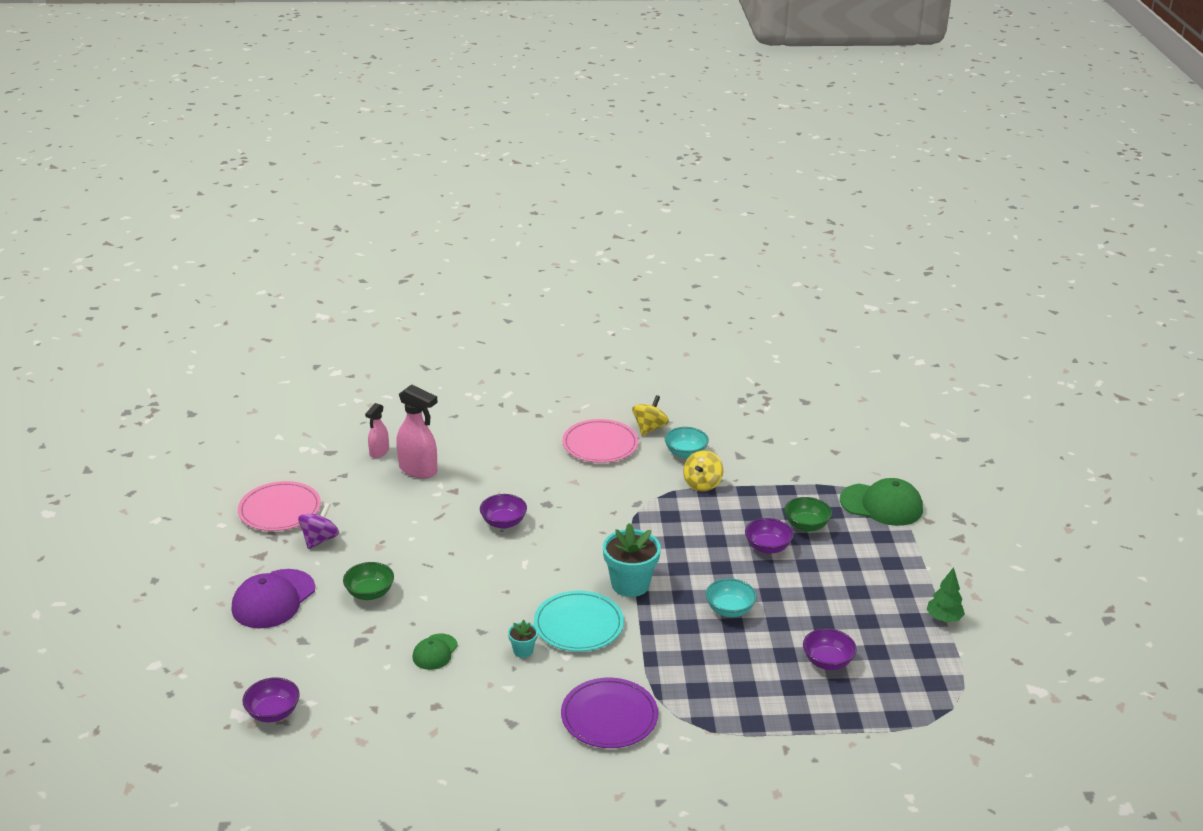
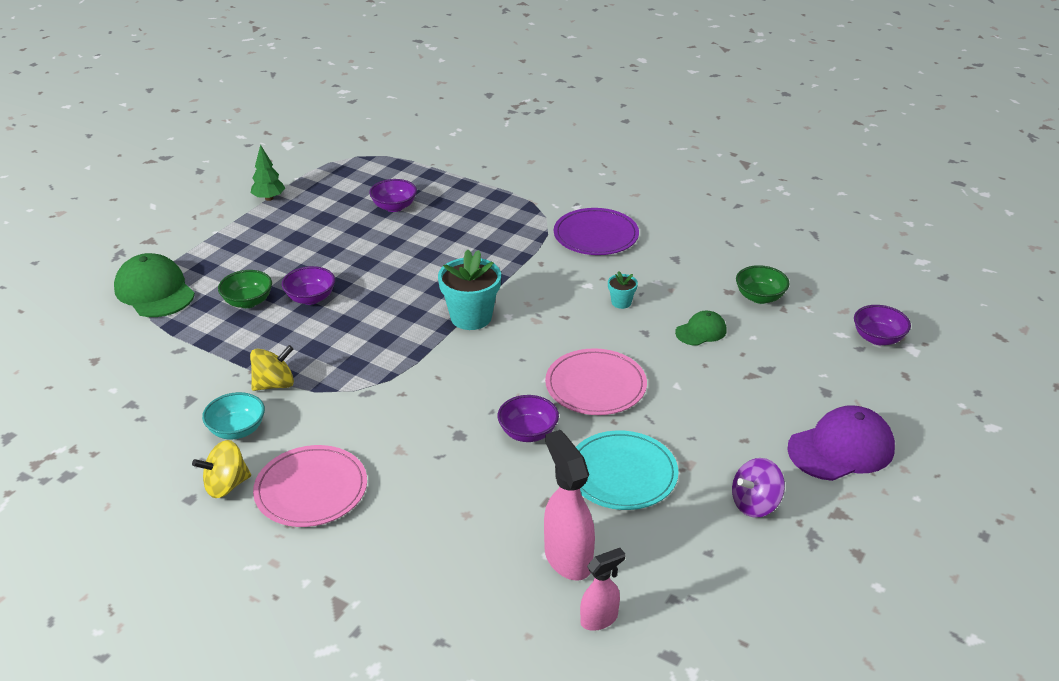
camera: 145 degrees left, 5 degrees up
(280, 510) = (788, 576): pink plate -> pink plate (595, 385)
(370, 593) = (731, 412): green bowl -> green bowl (760, 297)
(578, 624) = (553, 303): turquoise plate -> turquoise plate (622, 474)
(729, 610) = (415, 265): turquoise bowl -> none

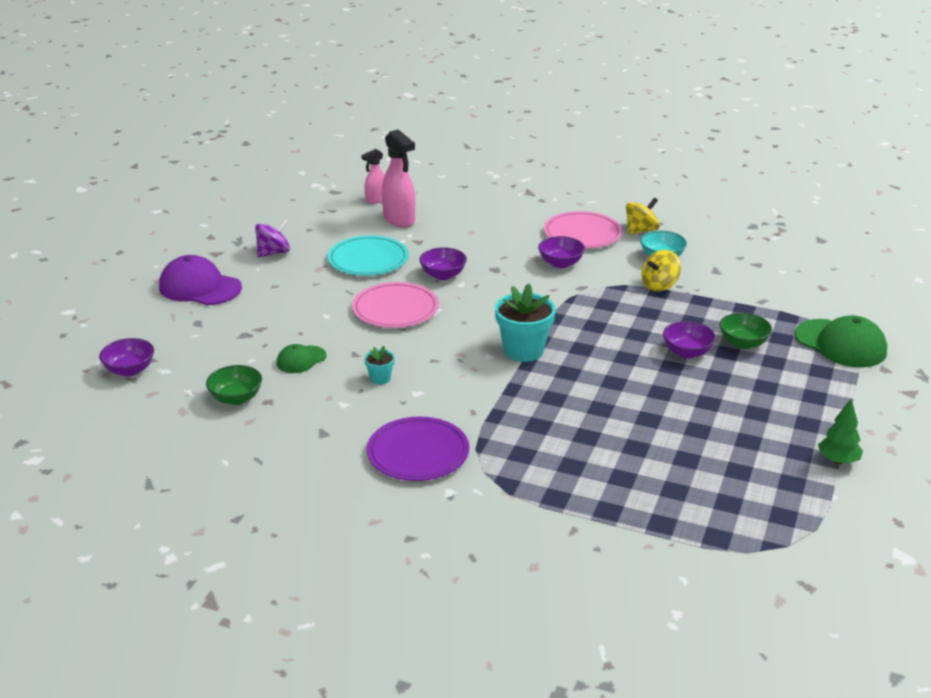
camera: 170 degrees right, 5 degrees down
(394, 207) = (677, 466): purple bowl -> purple bowl (560, 263)
(841, 448) = (200, 287): purple cap -> purple cap turned 60 degrees clockwise

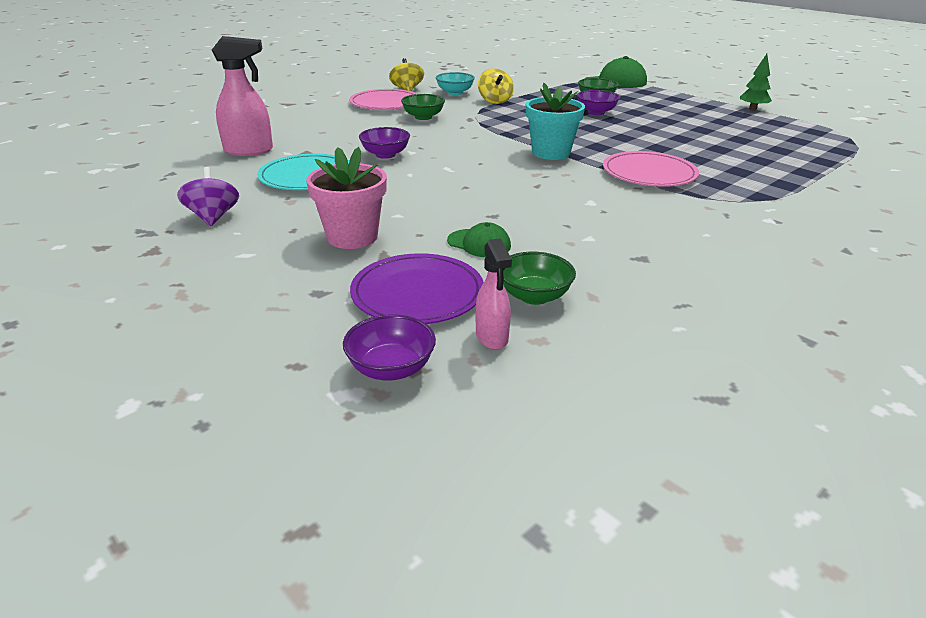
camera: 65 degrees left, 0 degrees up
(200, 287) = (226, 276): purple cap -> none
(278, 310) = (352, 237): none -> pink flower pot
(301, 360) = (479, 243): green cap -> green cap turned 45 degrees counterclockwise
(376, 200) = (189, 152): pink spray bottle -> pink spray bottle (492, 337)
(380, 378) = (552, 212): turquoise flower pot -> none
(395, 309) = (424, 183): pink plate -> pink plate (649, 173)
(418, 453) = (698, 220): purple plate -> purple plate (417, 293)
(560, 263) = (423, 117): purple bowl -> green bowl

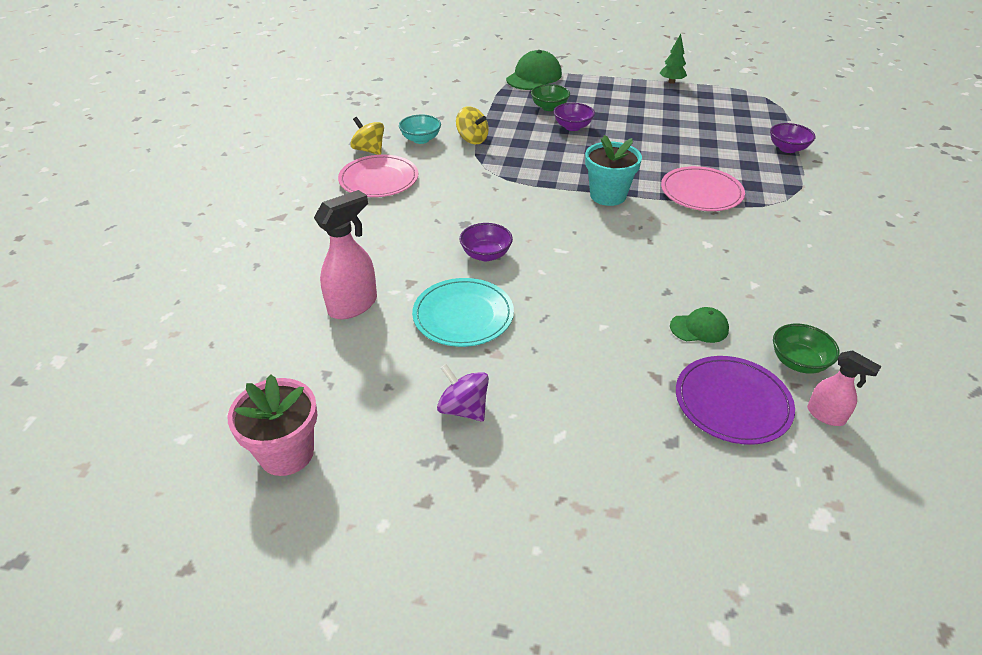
camera: 35 degrees left, 10 degrees up
(352, 237) = (607, 370): pink flower pot -> pink flower pot (286, 453)
(391, 369) = (813, 481): purple bowl -> purple bowl (787, 148)
(423, 117) = (443, 187): green bowl -> none

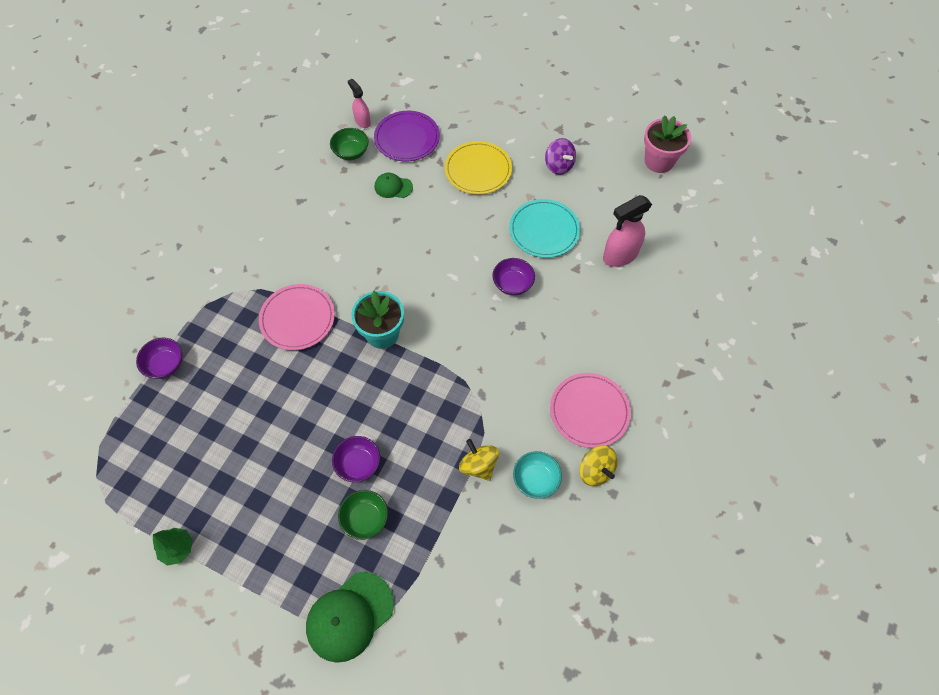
camera: 165 degrees left, 20 degrees up
(591, 376) = (478, 170): none -> yellow plate

